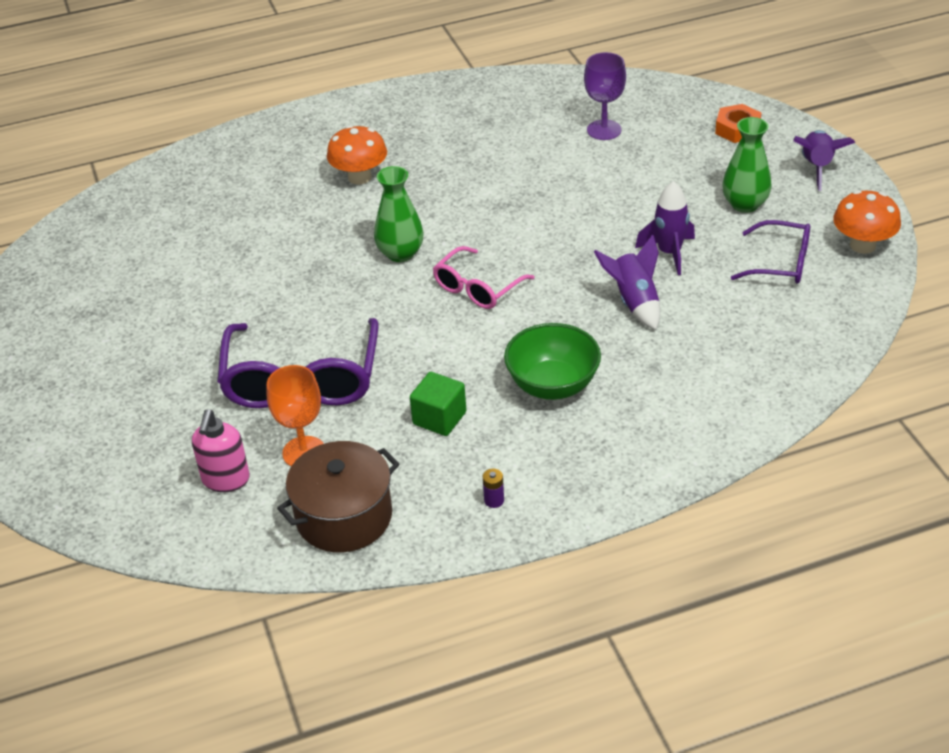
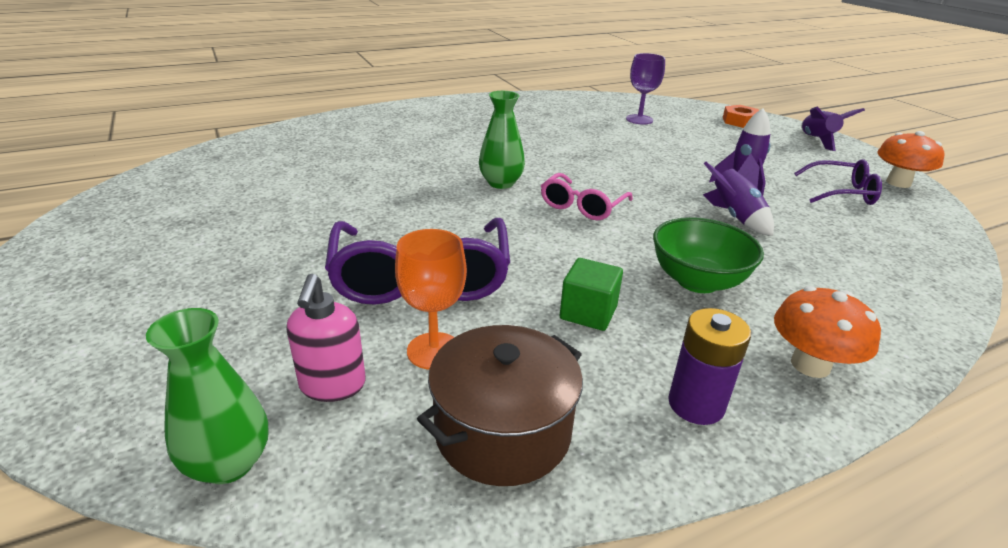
camera: 10 degrees left, 10 degrees down
(359, 177) = (452, 139): orange mushroom -> orange mushroom (810, 365)
(494, 500) = (696, 404): purple battery -> purple battery, size x2.09
(745, 204) = (780, 158): green vase -> green vase (229, 463)

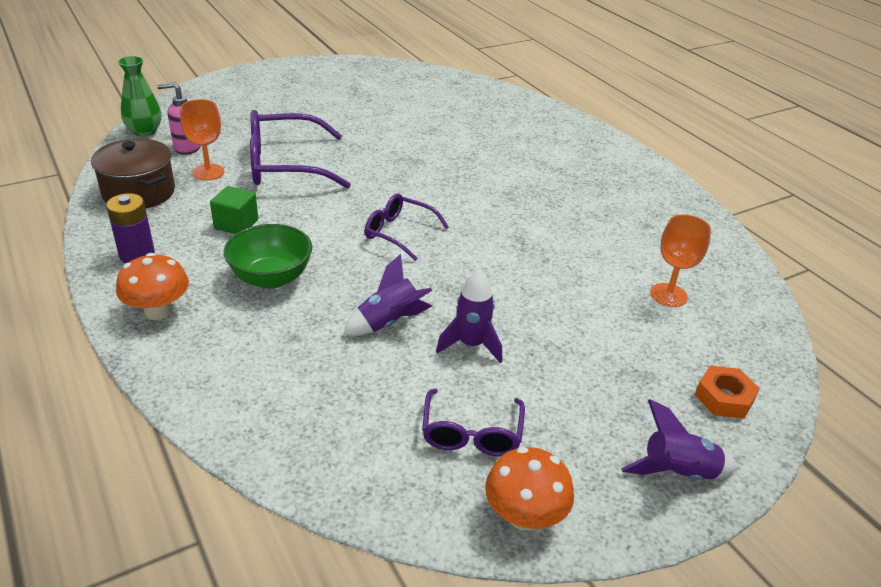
camera: 85 degrees right, 5 degrees up
(501, 183) = (438, 194): green vase -> none
(582, 206) = (398, 233): pink glasses -> purple glasses
(639, 119) = (668, 295): purple goblet -> orange goblet

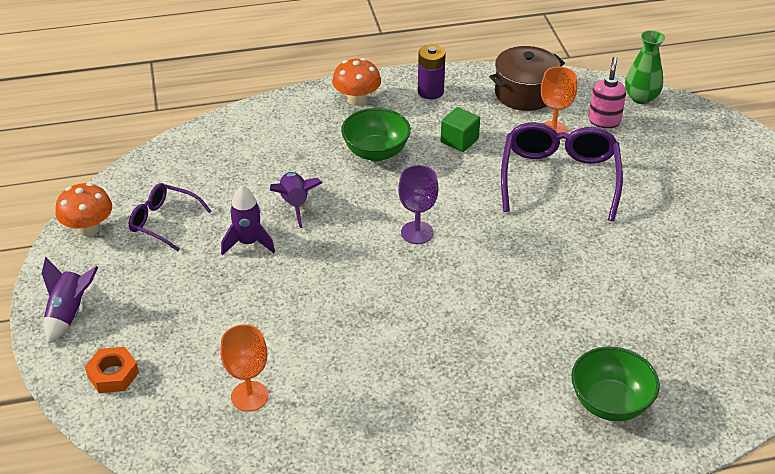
camera: 110 degrees right, 5 degrees up
(398, 233) = (417, 232): purple glasses -> purple goblet
(537, 134) = (610, 403): none -> green bowl

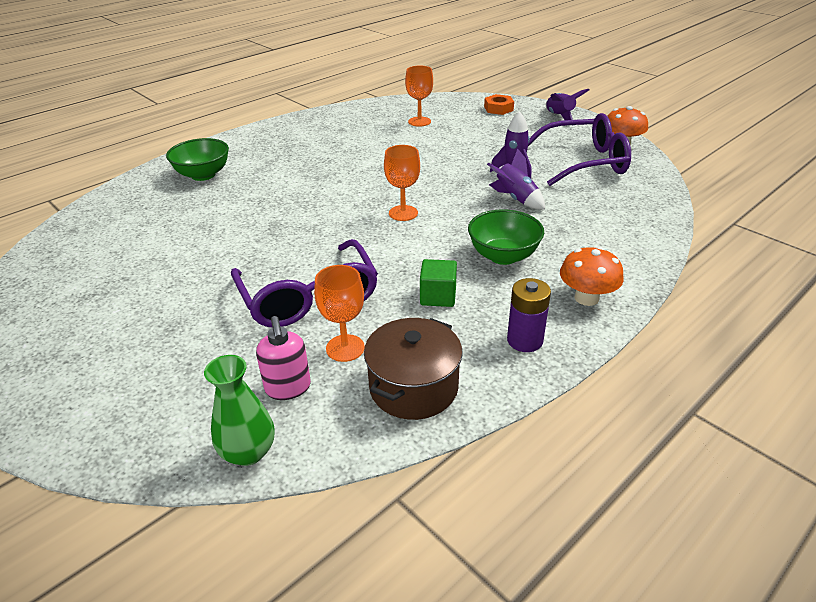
camera: 150 degrees right, 5 degrees down
(163, 221) = (585, 162): purple glasses -> purple glasses, size x1.74
(417, 232) = (403, 213): purple goblet -> orange goblet

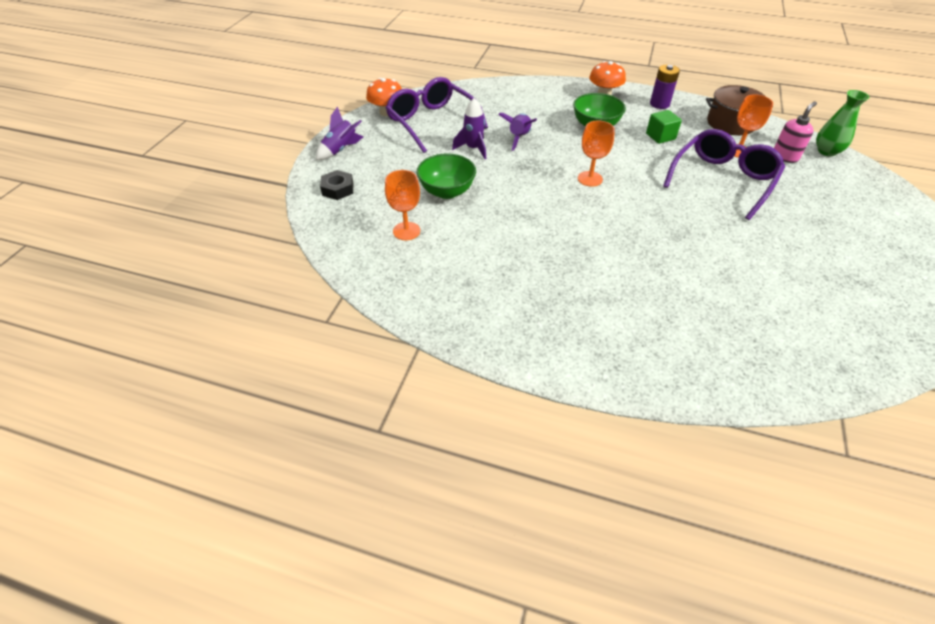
camera: 120 degrees left, 10 degrees up
(203, 175) = (662, 338): green bowl -> green bowl (447, 191)
(498, 109) = (338, 189): orange nut -> black nut

